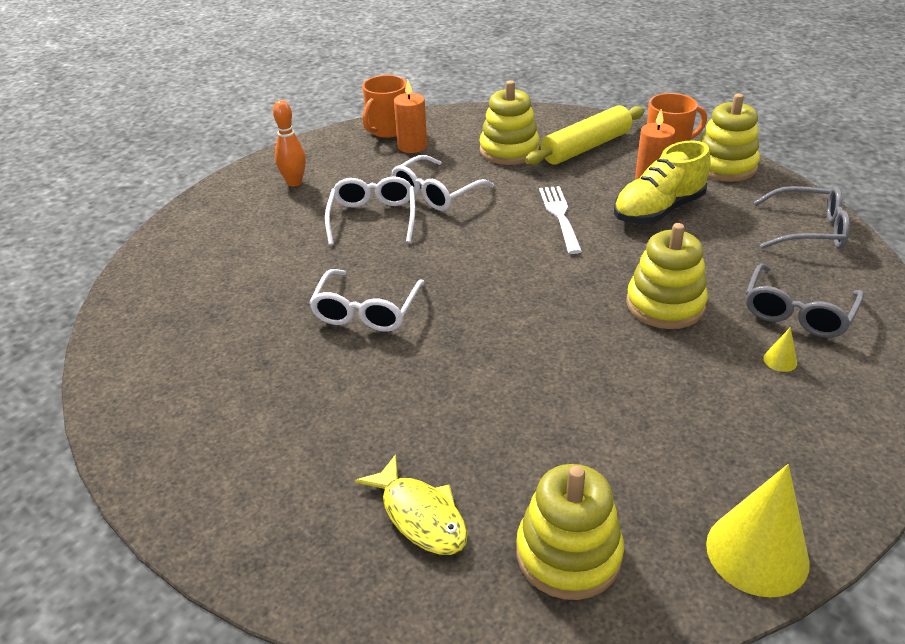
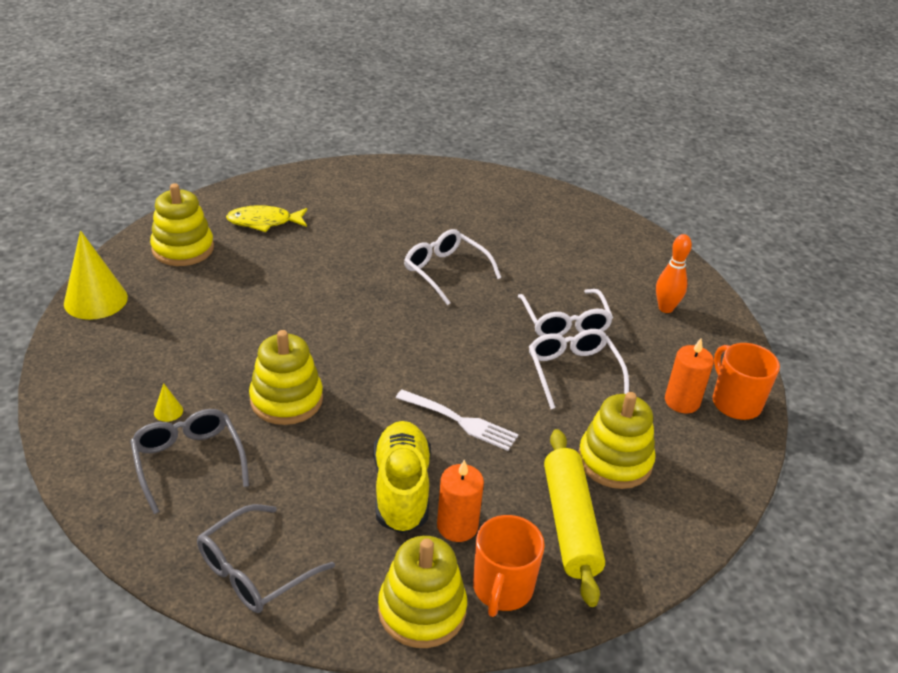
camera: 120 degrees right, 0 degrees up
(373, 218) = (565, 323): white glasses -> white glasses turned 45 degrees clockwise

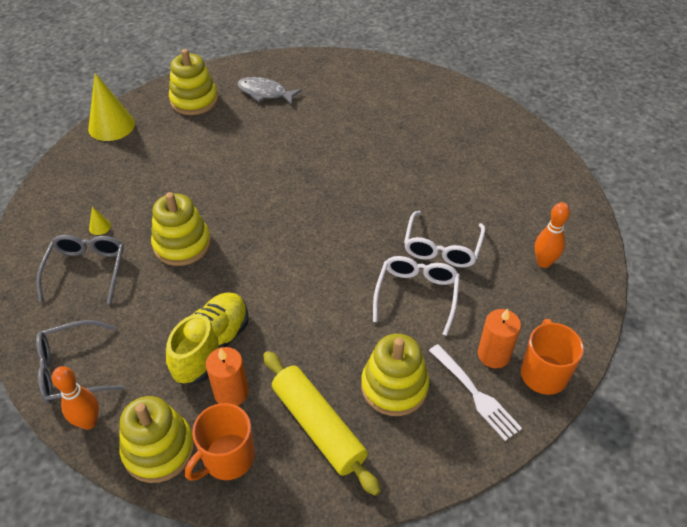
camera: 30 degrees right, 10 degrees up
(264, 222) = (265, 93): yellow fish -> grey fish
(318, 615) = (88, 422): none -> orange bowling pin
(445, 271) = (374, 172): white glasses -> none
(460, 421) = (295, 306): white fork -> white fork (475, 394)
(570, 523) = (318, 426): yellow rolling pin -> yellow rolling pin turned 60 degrees counterclockwise

